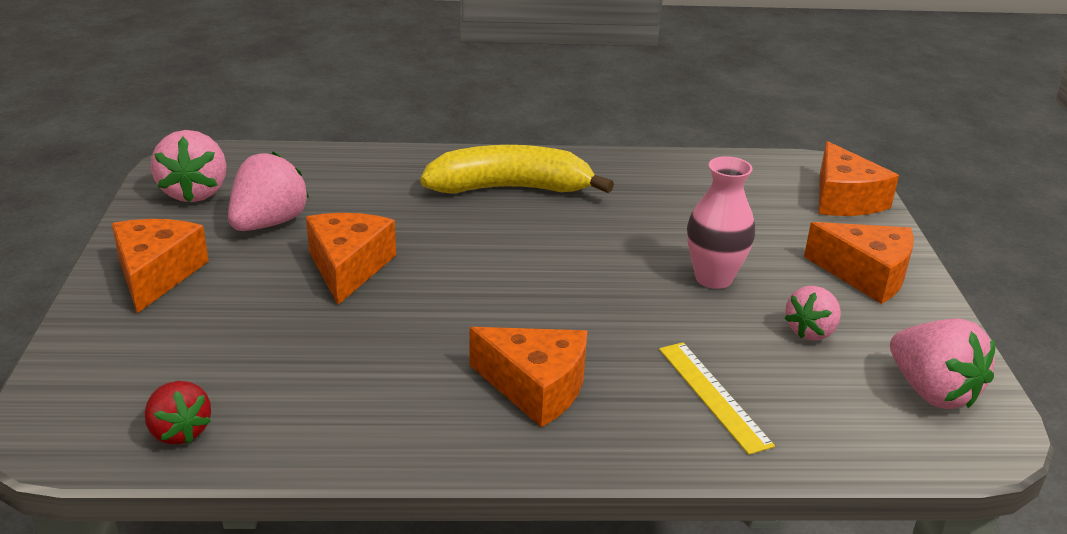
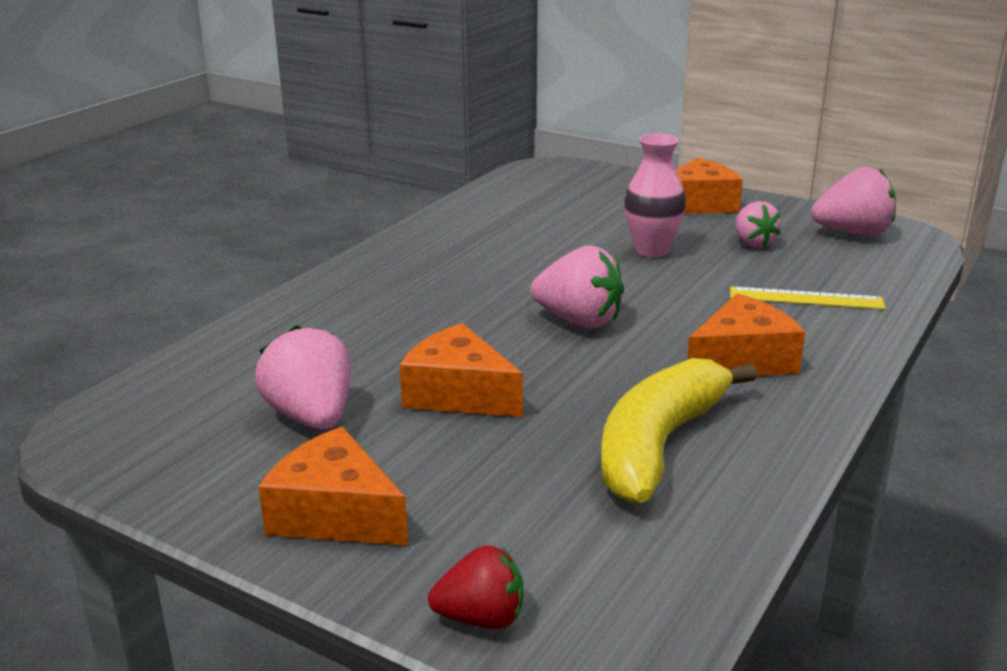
camera: 55 degrees left, 5 degrees down
(179, 432) = (672, 562): red strawberry -> red strawberry (481, 618)
(195, 192) = (173, 448): pink strawberry -> pink strawberry (579, 321)
(510, 188) = (412, 281): yellow banana -> yellow banana (658, 444)
(844, 199) = (592, 177): orange cheese -> none

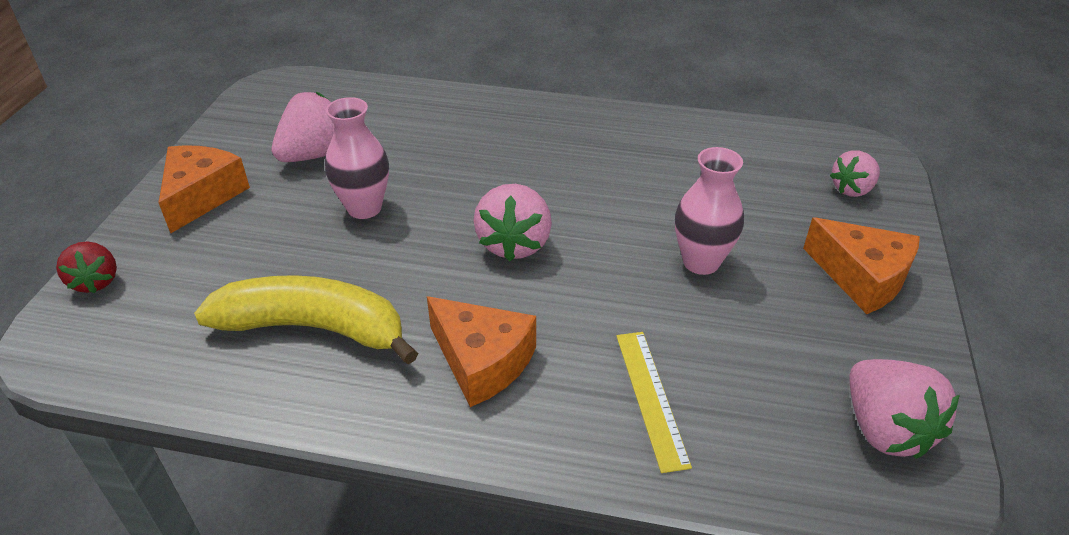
camera: 70 degrees right, 15 degrees up
(458, 394) = (364, 208): orange cheese -> pink vase
(753, 243) = (779, 337): pink strawberry -> pink strawberry (852, 189)

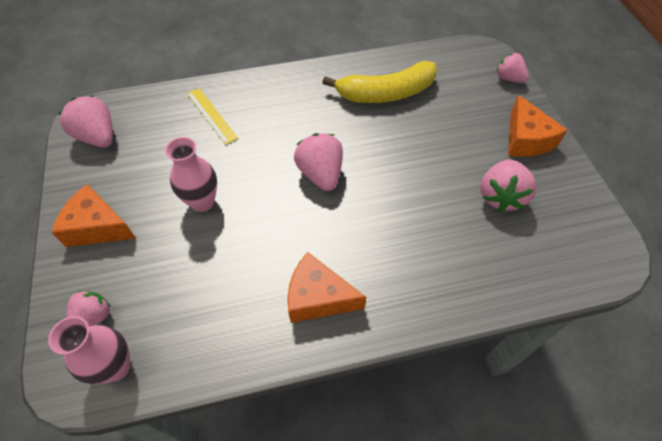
camera: 155 degrees right, 15 degrees up
(96, 281) = (508, 78): red strawberry -> pink strawberry
(364, 208) = (427, 166): pink vase -> pink vase (115, 367)
(482, 361) = (297, 105): orange cheese -> orange cheese (318, 297)

